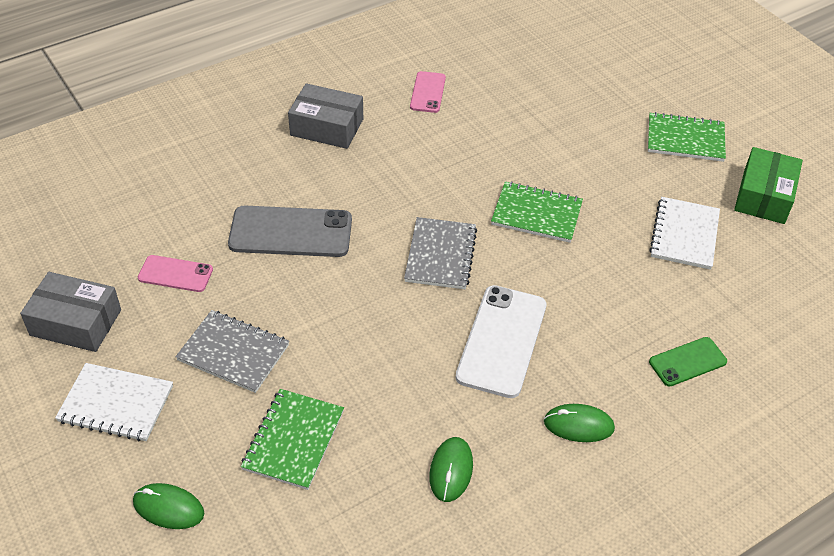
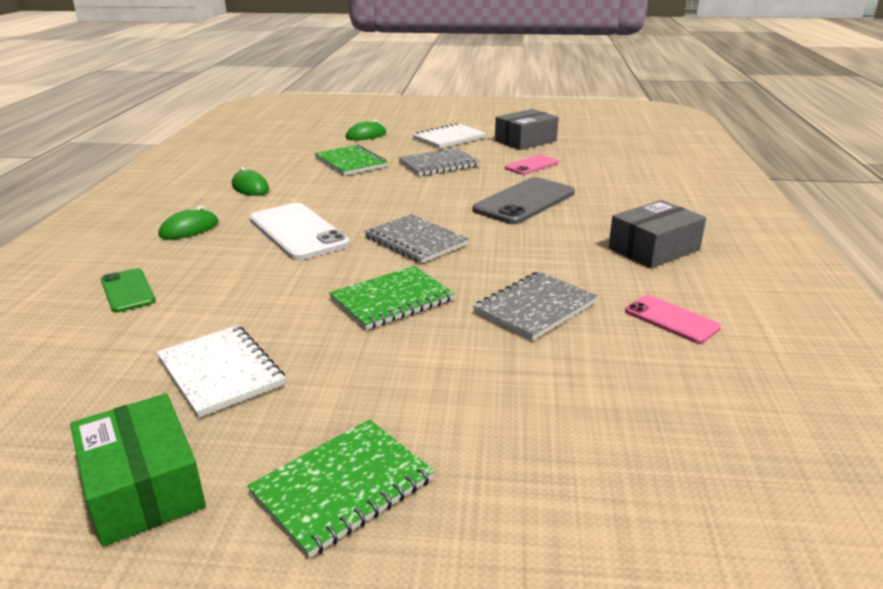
camera: 130 degrees right, 20 degrees down
(474, 148) = (535, 308): none -> grey notebook
(687, 362) = (128, 291): green phone -> green phone turned 45 degrees counterclockwise

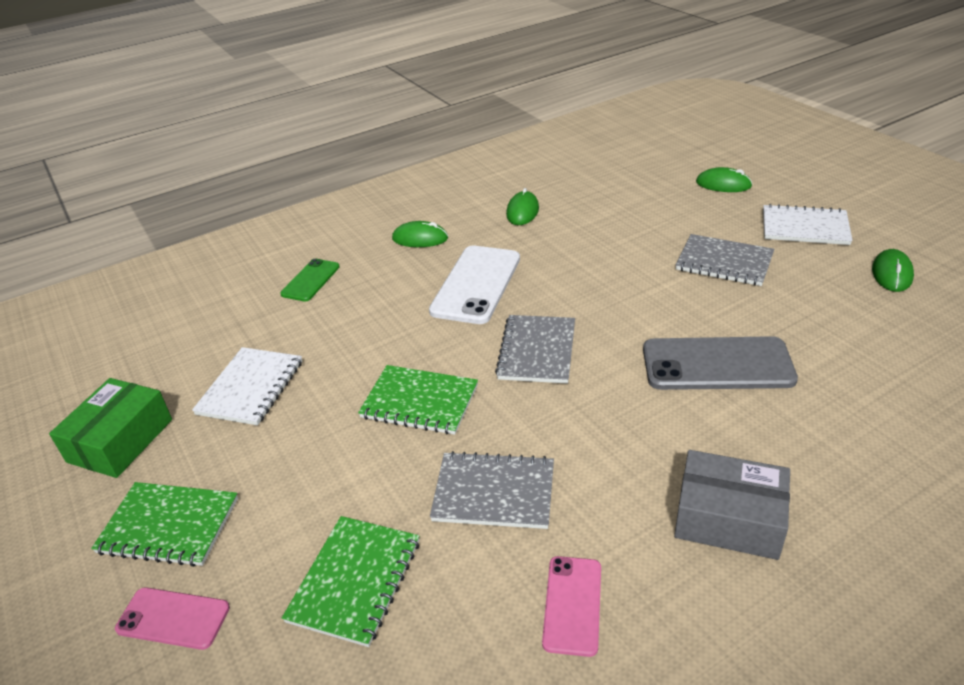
camera: 55 degrees right, 10 degrees up
(350, 162) = (647, 218): green notebook -> green notebook (355, 581)
(525, 141) = (891, 274): grey box -> green mouse
(531, 165) = (823, 317): pink phone -> pink phone (173, 618)

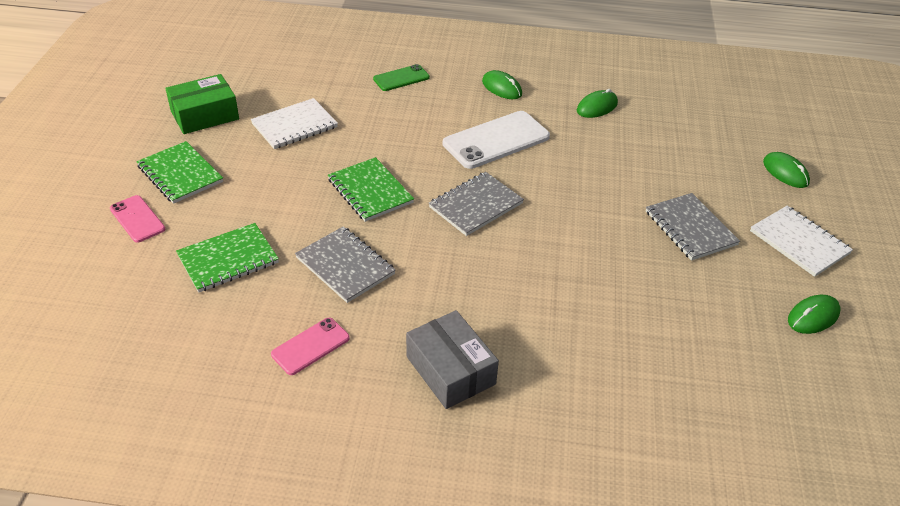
camera: 35 degrees right, 5 degrees up
(717, 364) = (577, 287): grey phone -> none

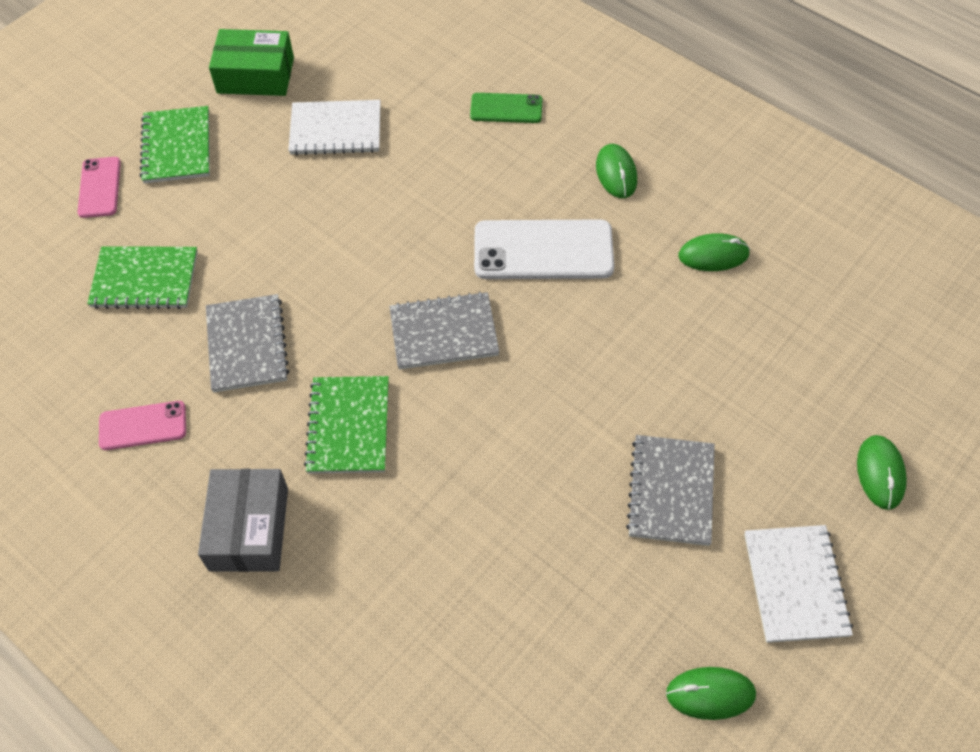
camera: 35 degrees right, 15 degrees up
(370, 191) = (346, 258): green notebook -> green notebook (349, 426)

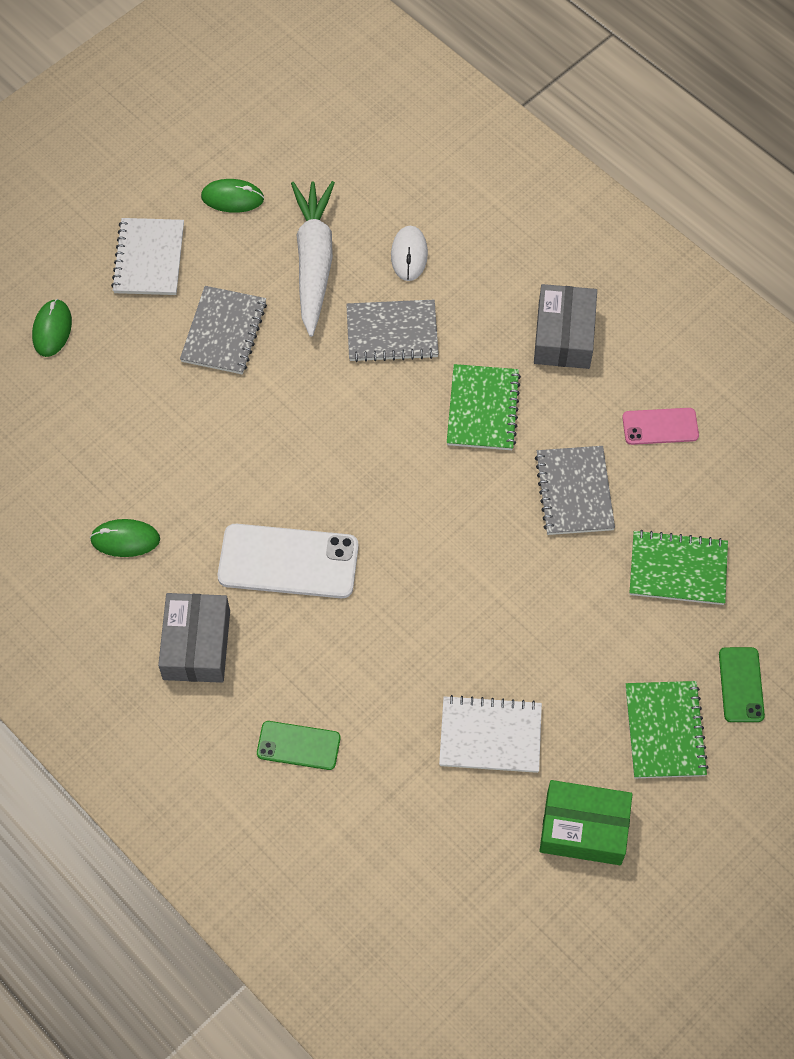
camera: 175 degrees left, 5 degrees up
(100, 187) = (741, 685): pink phone -> green phone
(444, 333) = (393, 485): grey notebook -> grey notebook (392, 332)
(452, 626) = (409, 255): none -> white mouse
(578, 602) = (313, 262): none -> white carrot
(616, 173) = (196, 645): green mouse -> grey box

